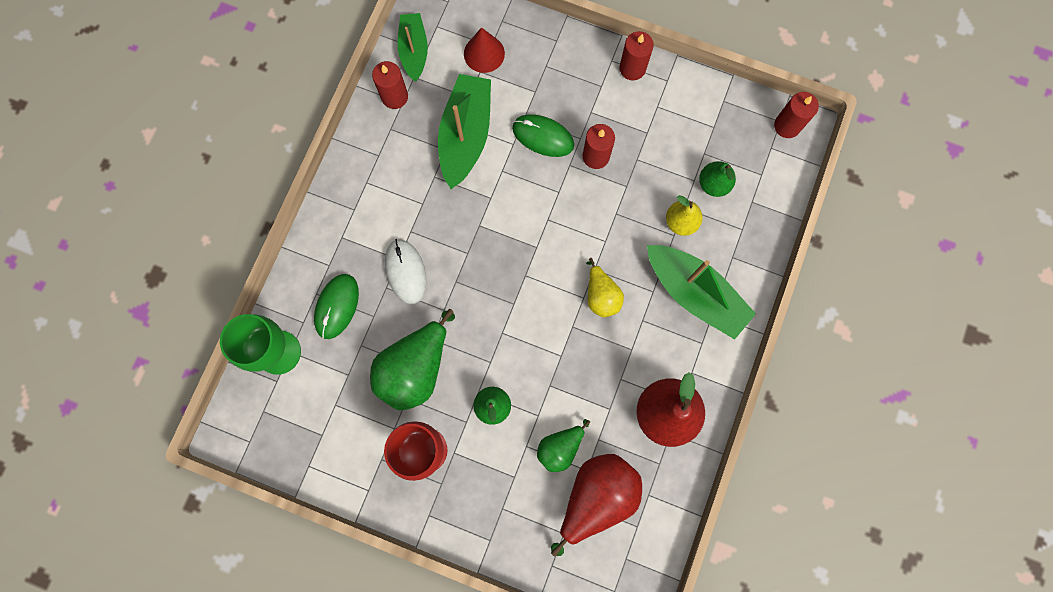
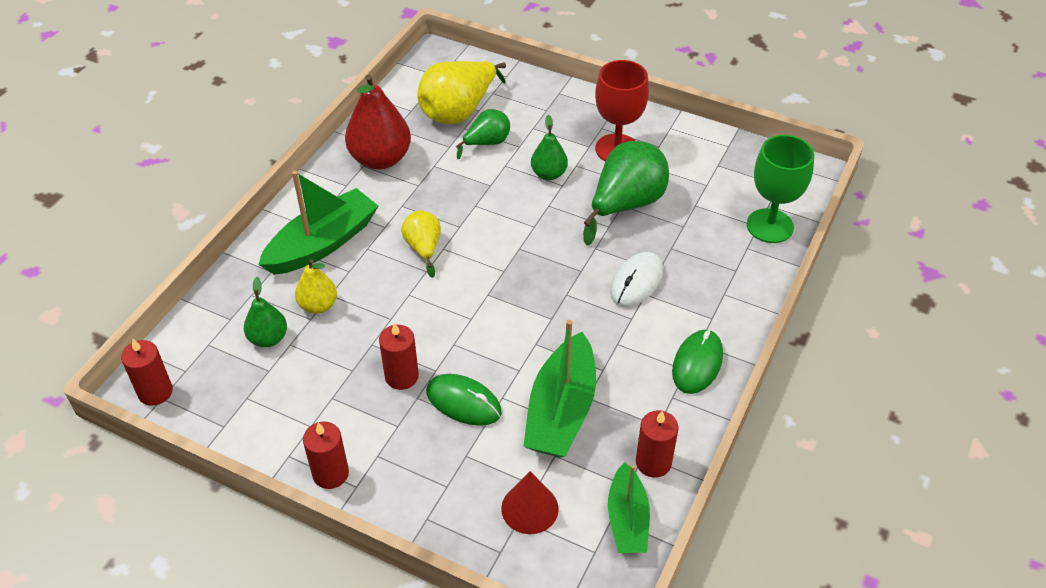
camera: 175 degrees left, 30 degrees down
(337, 306) = (711, 258): green mouse -> green mouse (697, 363)
(405, 272) = (636, 282): white mouse -> white mouse turned 45 degrees clockwise
(596, 497) = (459, 111): red pear -> yellow pear
(695, 293) = (322, 243): green boat -> green boat turned 90 degrees clockwise

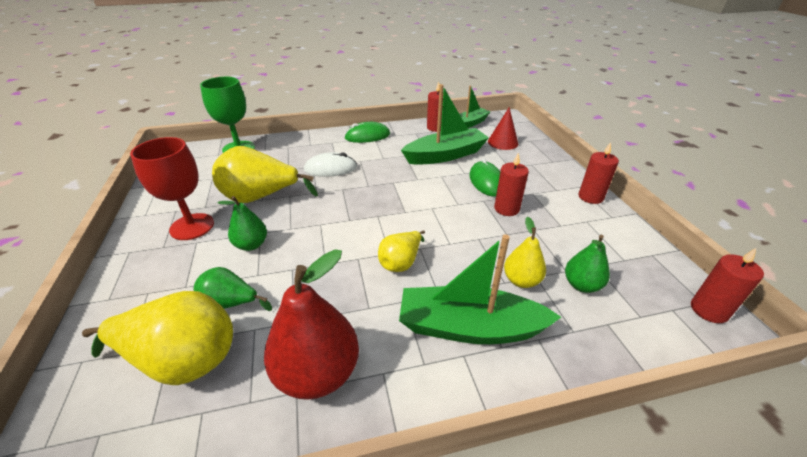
camera: 130 degrees left, 10 degrees down
(625, 205) = (260, 197): green pear -> yellow pear

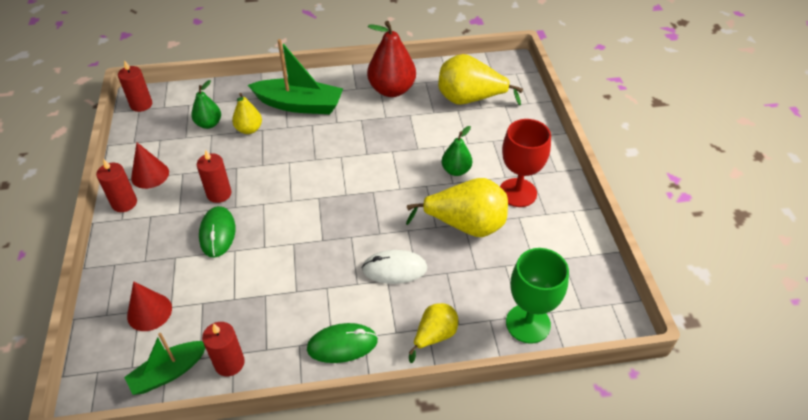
camera: 175 degrees left, 10 degrees up
(231, 304) = (454, 127): green pear -> none
(401, 262) = (333, 148): yellow pear -> yellow pear (434, 336)
(445, 155) = (243, 286): green boat -> none
(593, 221) = (150, 175): none -> red cone

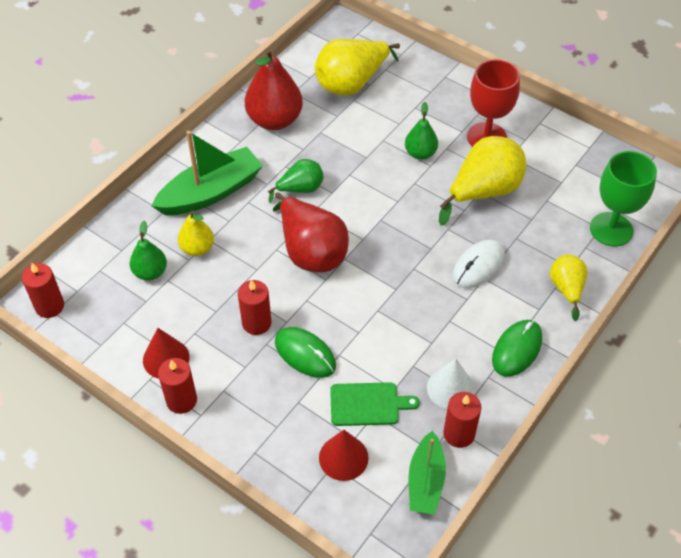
camera: 45 degrees left, 5 degrees up
(207, 294) = (368, 404): none -> green cutting board
(266, 330) = (450, 388): none -> white cone
(305, 178) = (311, 252): none -> red pear
(351, 138) = (300, 189): none -> green pear

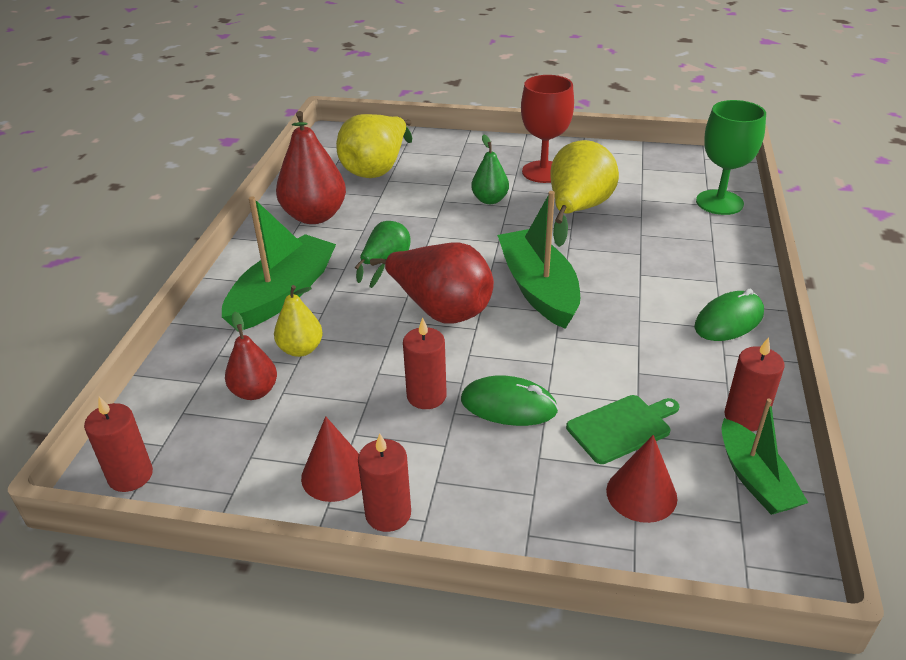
camera: 25 degrees left, 15 degrees down
(150, 272) = (254, 391): green pear -> red pear
(395, 261) = (538, 289): none -> green boat
(450, 388) = (696, 378): white cone -> none
(478, 266) = (626, 266): white mouse -> none
(516, 349) = (728, 320): green mouse -> green mouse turned 45 degrees clockwise
(566, 289) = (726, 257): yellow pear -> none

